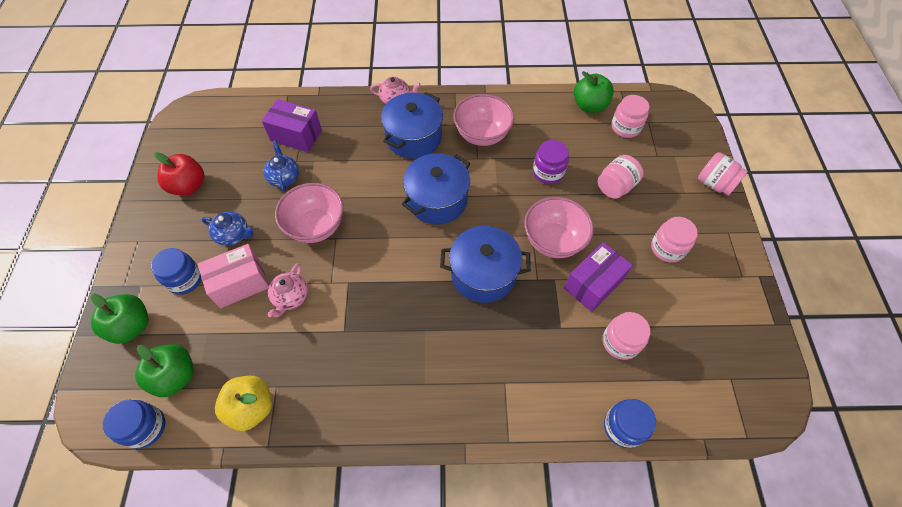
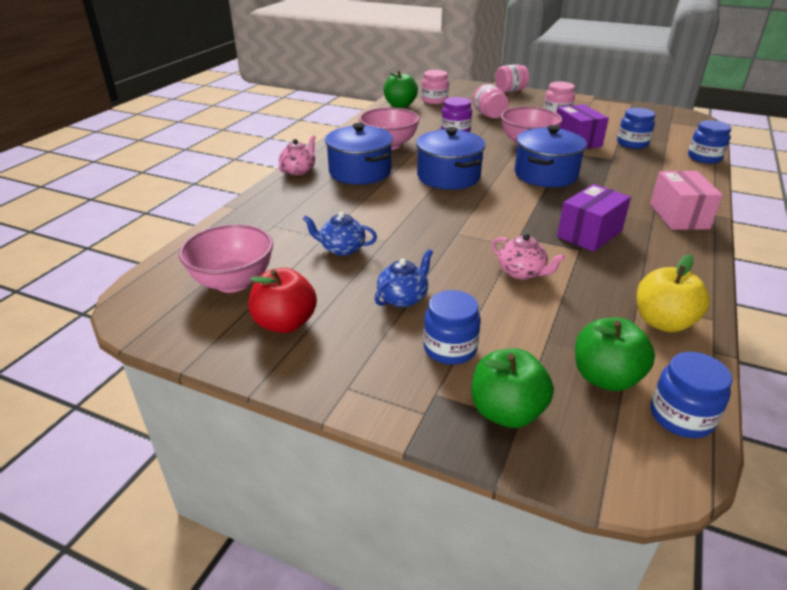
camera: 65 degrees left, 25 degrees down
(240, 283) = (482, 304): pink box -> pink box (678, 216)
(296, 135) = (284, 231): purple box -> purple box (589, 234)
(316, 226) = (433, 241): pink bowl -> pink bowl (233, 282)
(620, 342) = (632, 144): pink jar -> blue jar

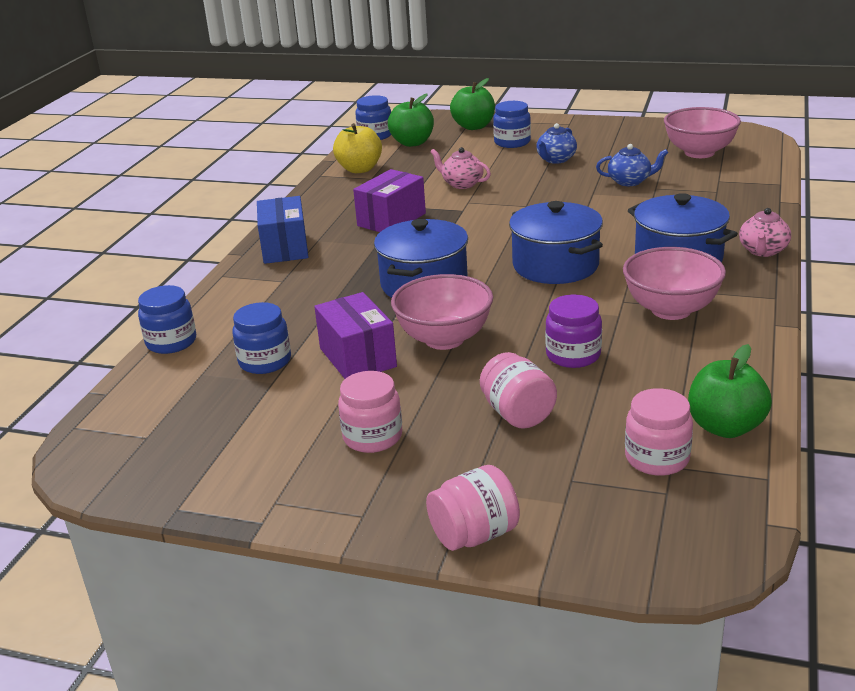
camera: 175 degrees right, 5 degrees down
(285, 323) = (633, 139): red apple -> none
(678, 216) = (285, 248): pink box -> blue box

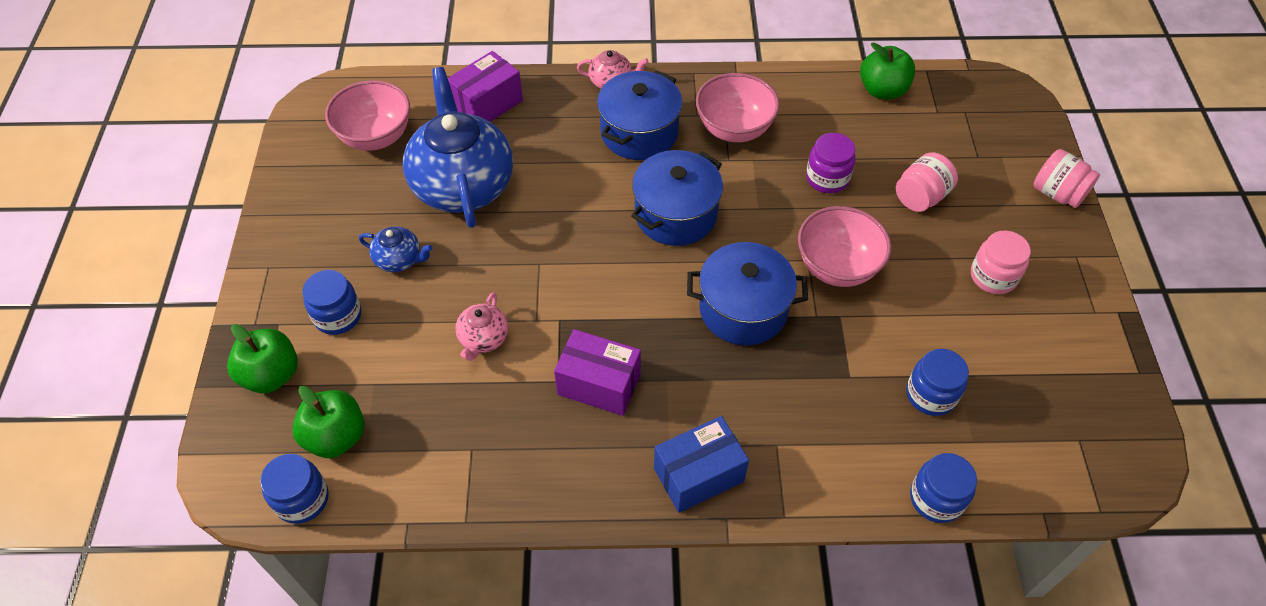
camera: 110 degrees left, 25 degrees up
(358, 357) = (892, 322): purple box -> purple box (488, 104)
(359, 169) = (441, 475): yellow apple -> none
(630, 181) = (463, 185): blue teapot -> blue teapot, size x2.27
(657, 458) = (933, 119): pink jar -> none

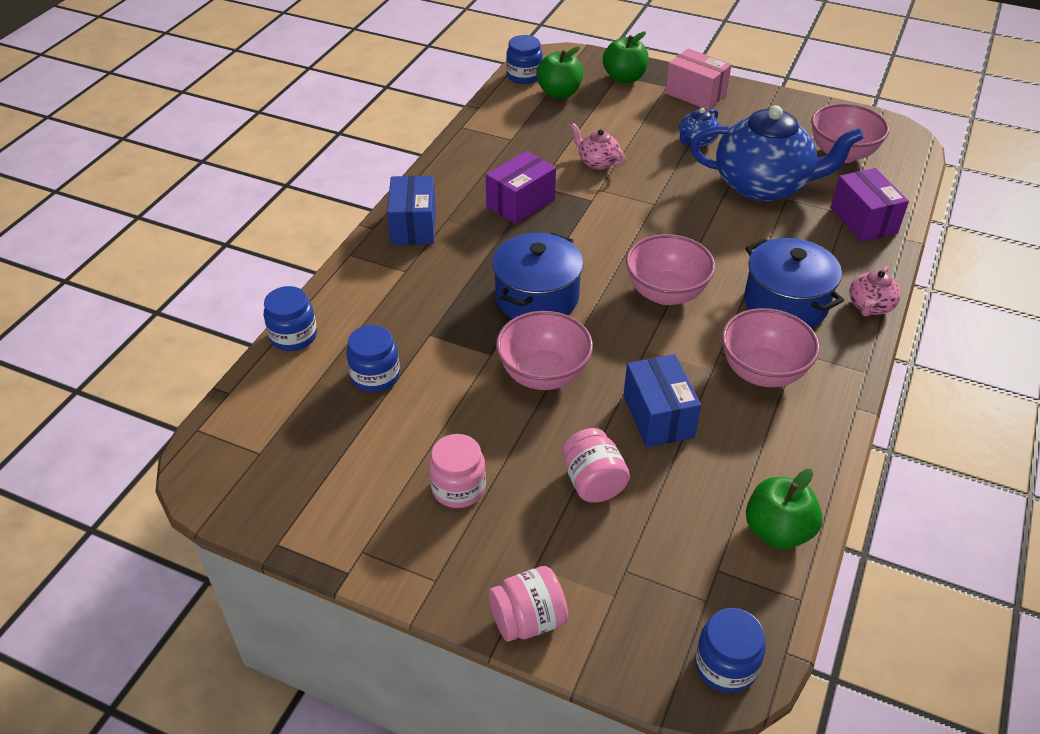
camera: 115 degrees right, 10 degrees down
(290, 288) = (695, 94): none -> pink box
(338, 316) = (658, 108): blue jar -> blue jar (725, 665)
(675, 214) = (666, 293): blue pot -> pink bowl
(827, 178) = (658, 416): purple jar -> blue box

